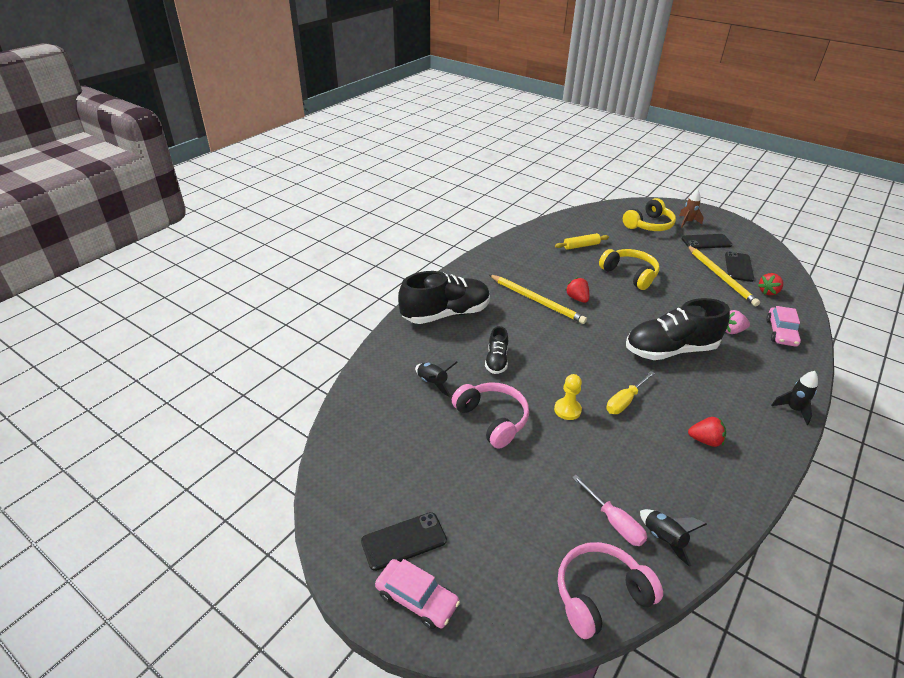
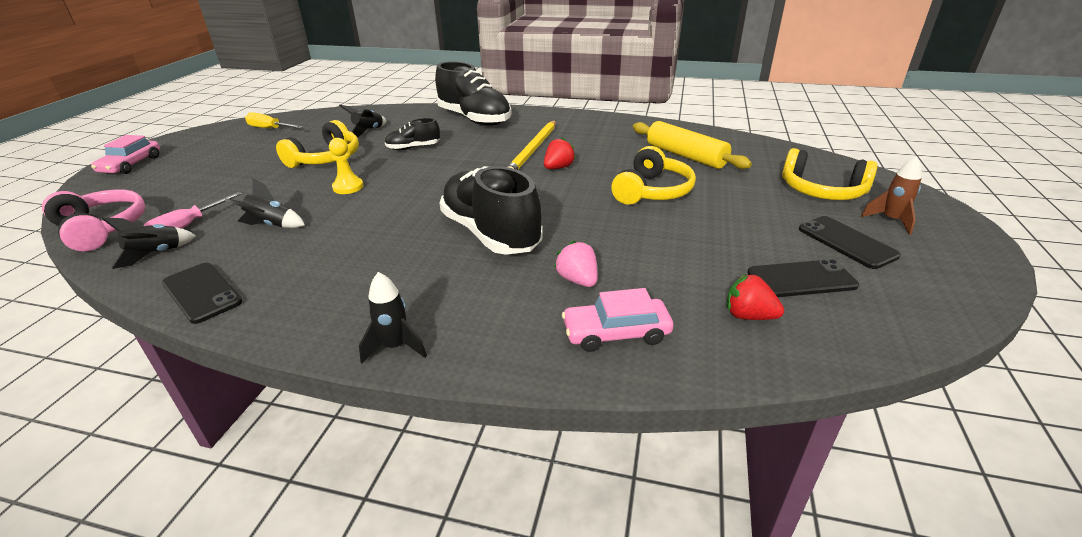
camera: 70 degrees right, 5 degrees down
(404, 541) = (186, 152): black phone -> black phone (202, 292)
(492, 419) = (326, 158): pink headphones -> yellow headphones
(581, 246) = (685, 156): yellow rolling pin -> yellow rolling pin, size x1.64
(625, 401) = (372, 214): yellow screwdriver -> yellow screwdriver (269, 129)
(628, 461) = (271, 225): none -> black rocket
(705, 440) = (311, 270): red strawberry -> none
(721, 277) = (739, 262): yellow pencil -> none

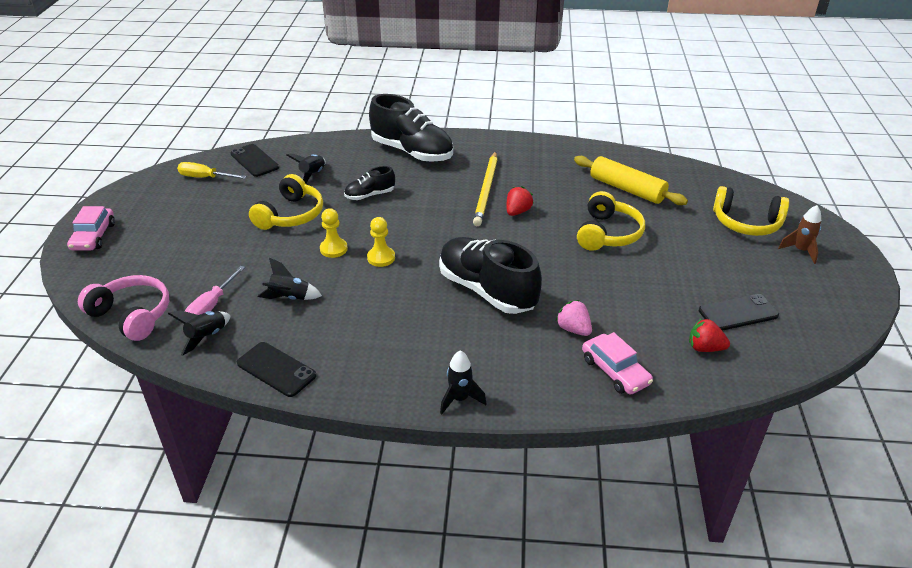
camera: 10 degrees left, 5 degrees up
(391, 197) = (381, 258): none -> yellow pawn
(616, 333) = (615, 371): pink car -> pink car turned 105 degrees counterclockwise
(846, 242) = (768, 275): black phone -> black phone (254, 161)

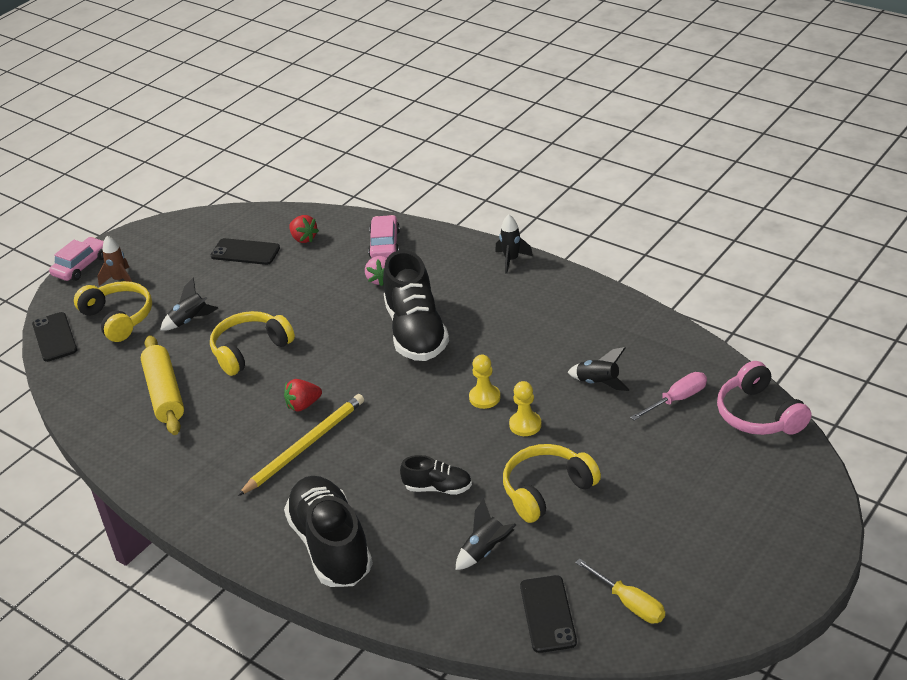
camera: 145 degrees left, 0 degrees up
(93, 236) = (796, 542): pink car -> pink car (81, 266)
(207, 337) = (690, 369): black rocket -> black rocket (190, 320)
(276, 369) = (639, 322): black phone -> black phone (54, 337)

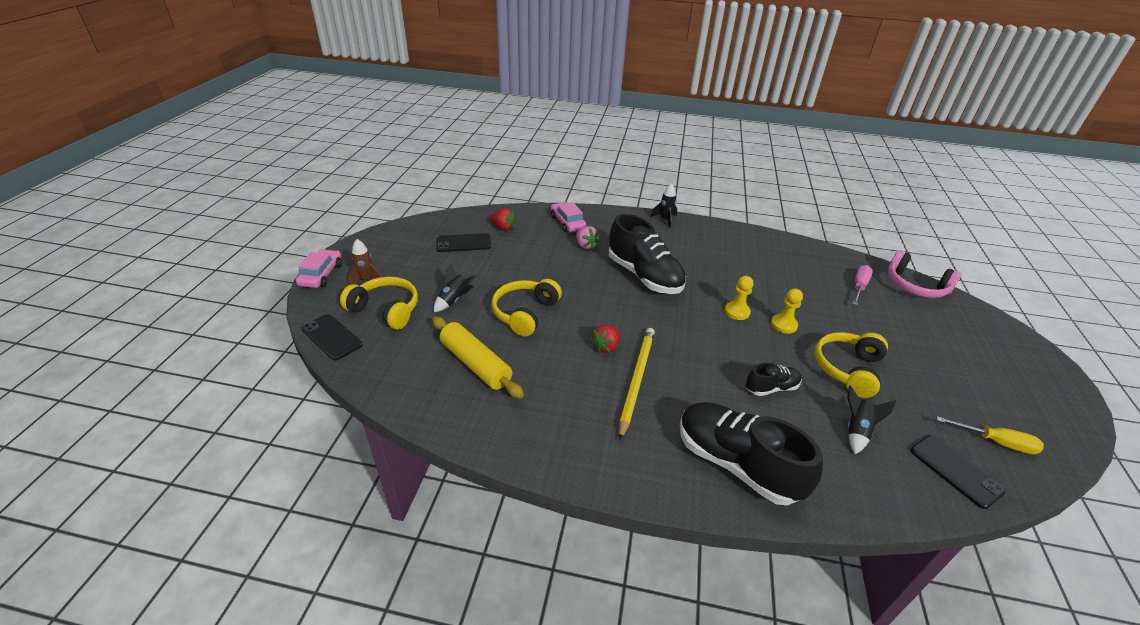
camera: 30 degrees left, 0 degrees up
(598, 383) = (800, 286): black rocket -> none

